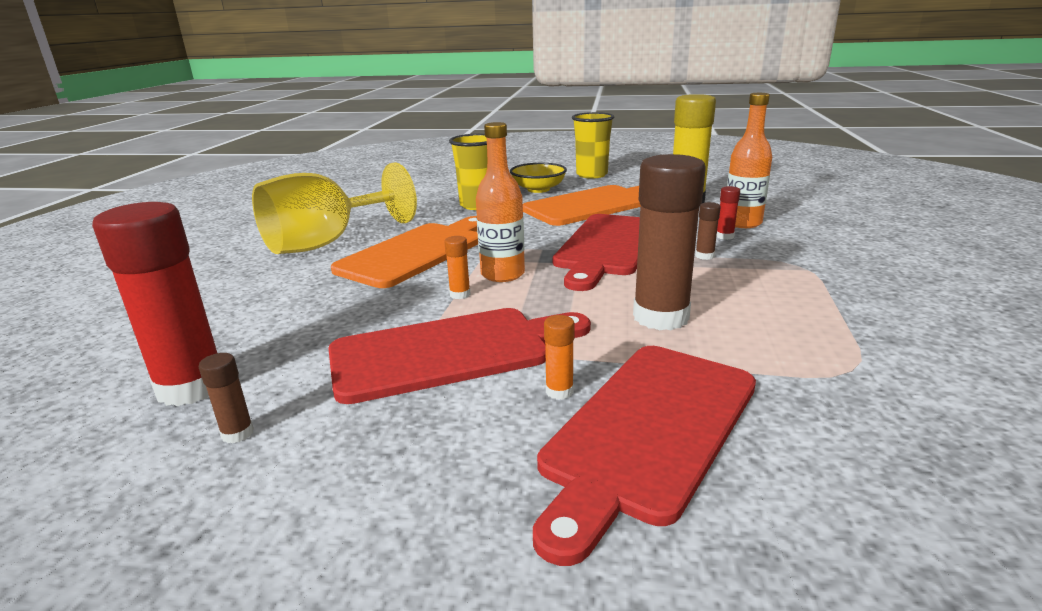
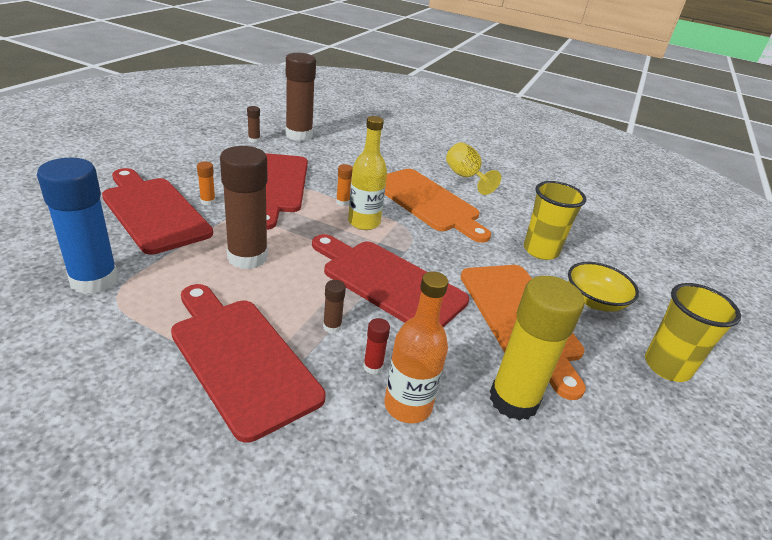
camera: 100 degrees right, 10 degrees up
(191, 387) = (299, 135): red glue stick -> brown glue stick
(326, 243) = (465, 177): yellow goblet -> yellow goblet, size x0.56
(502, 274) = (364, 222): orange bottle -> yellow bottle
(803, 279) = (240, 359): none -> red cutting board
(858, 399) = (94, 280): none -> blue glue stick

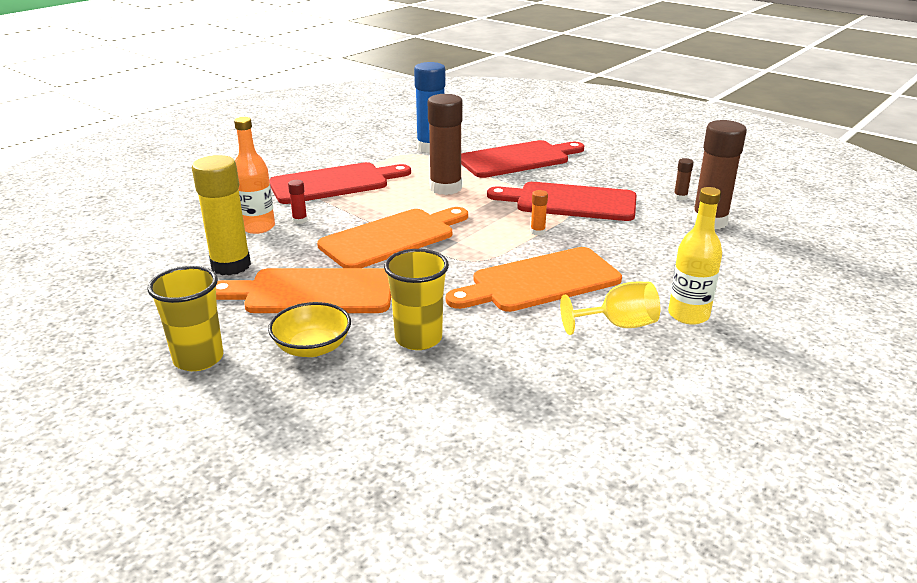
camera: 110 degrees right, 5 degrees down
(208, 201) = (535, 176): orange glue stick -> none
(332, 326) = (348, 211): brown glue stick -> none
(364, 222) = (495, 238): yellow bottle -> yellow bottle (688, 315)
(388, 282) = (392, 238): red cutting board -> orange cutting board

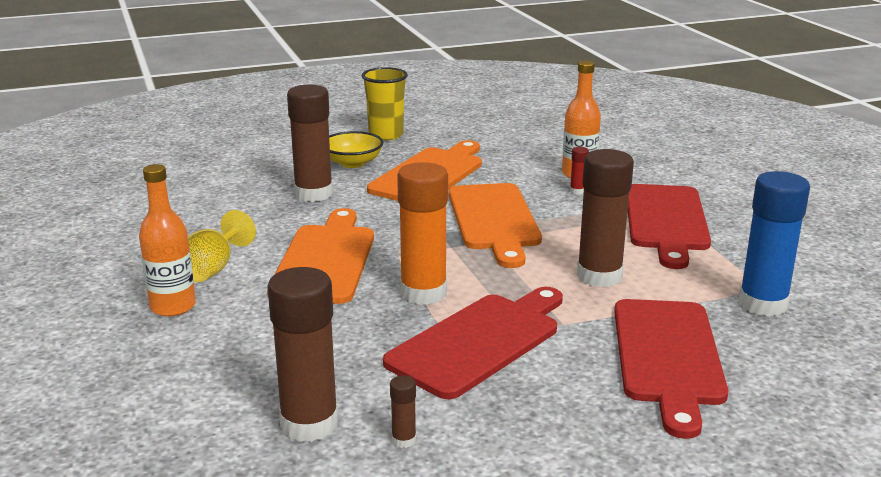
camera: 120 degrees right, 5 degrees down
(231, 265) = (511, 156): yellow glue stick -> none
(418, 338) = (313, 194): yellow cup -> brown glue stick
(537, 232) = (423, 293): orange glue stick -> orange glue stick, size x2.40
(688, 315) = (173, 307): yellow bottle -> orange bottle

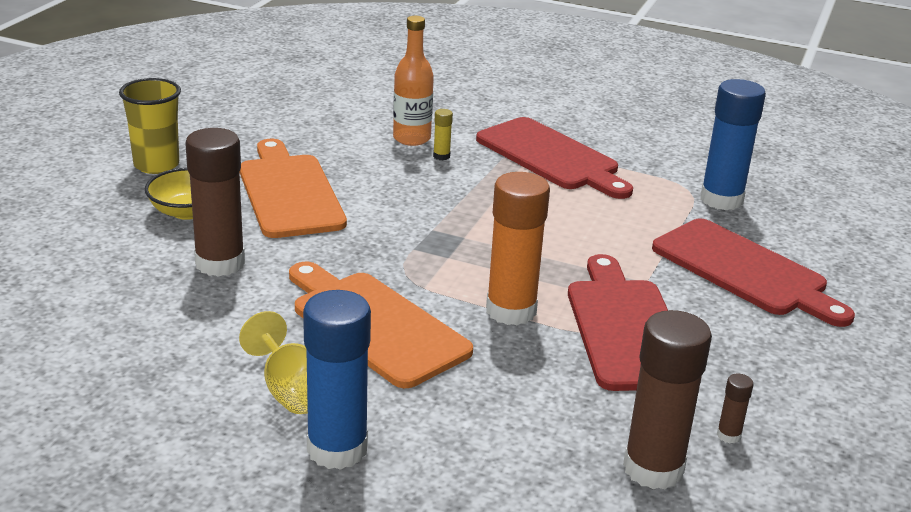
camera: 50 degrees left, 5 degrees up
(173, 307) = (337, 449): orange bottle -> blue glue stick
(494, 220) = (432, 214): orange cutting board -> none
(577, 191) = (441, 156): red glue stick -> yellow glue stick
(599, 276) = (596, 228): brown glue stick -> none

